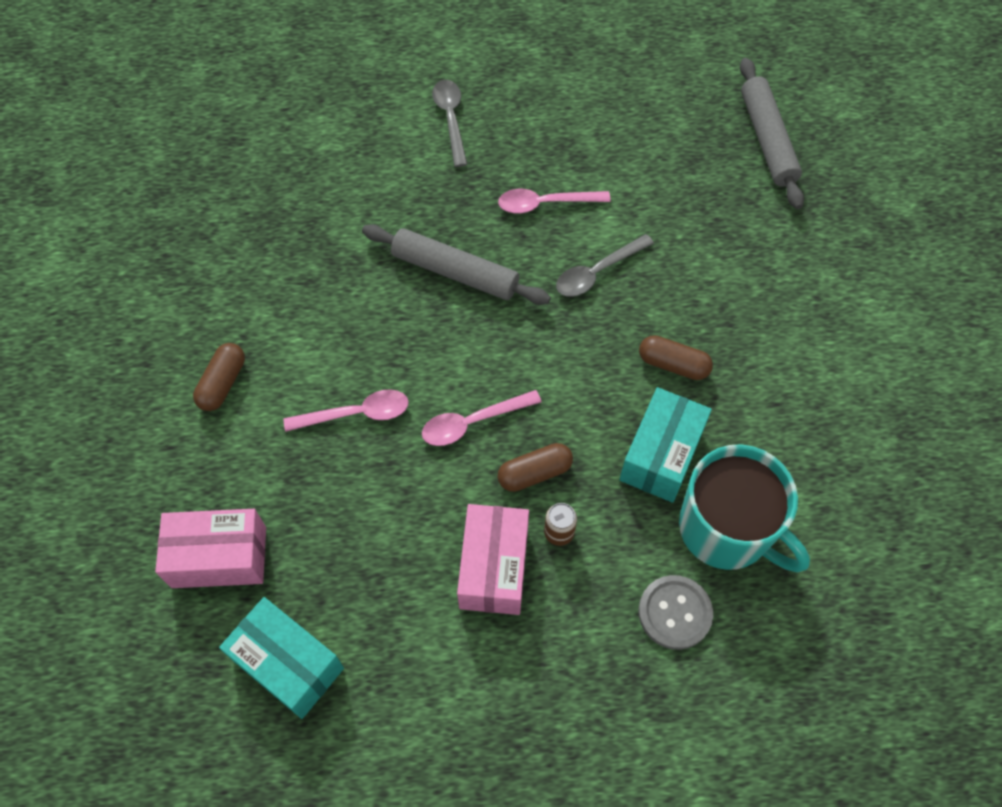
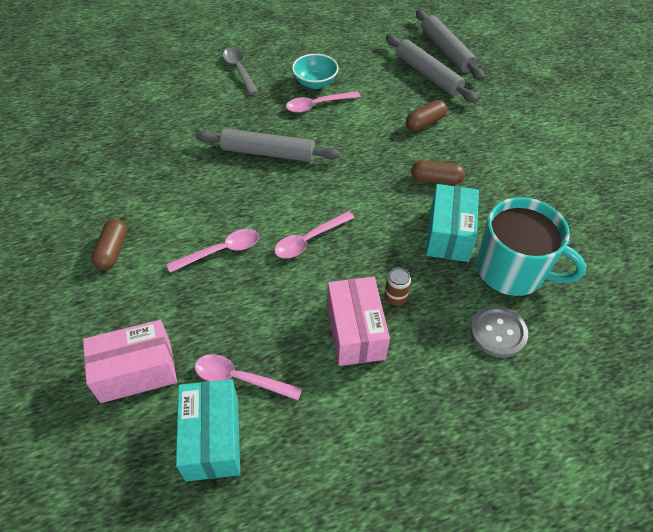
camera: 15 degrees left, 10 degrees down
(288, 664) = (212, 438): turquoise box -> turquoise box turned 60 degrees clockwise
(337, 596) = (240, 378): none -> pink spoon
(534, 473) = (364, 263): brown capsule -> brown capsule (425, 123)
(553, 163) = (315, 83): none -> turquoise bowl
(597, 272) = (365, 136): grey spoon -> none
(723, 180) = (428, 75): none -> grey rolling pin

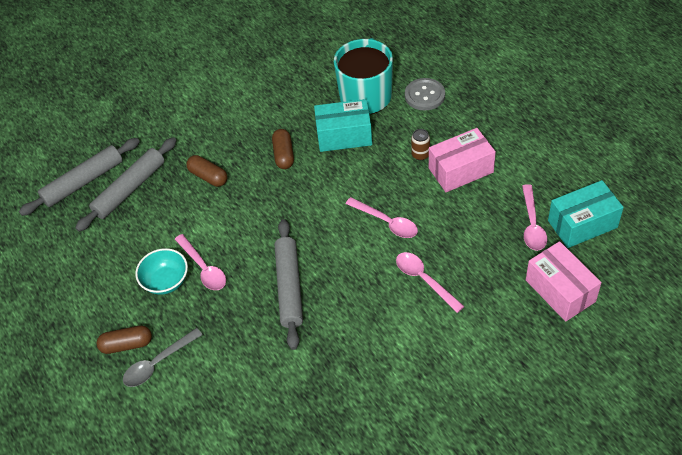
camera: 100 degrees left, 0 degrees up
(113, 251) = (460, 364): brown capsule -> brown capsule (127, 344)

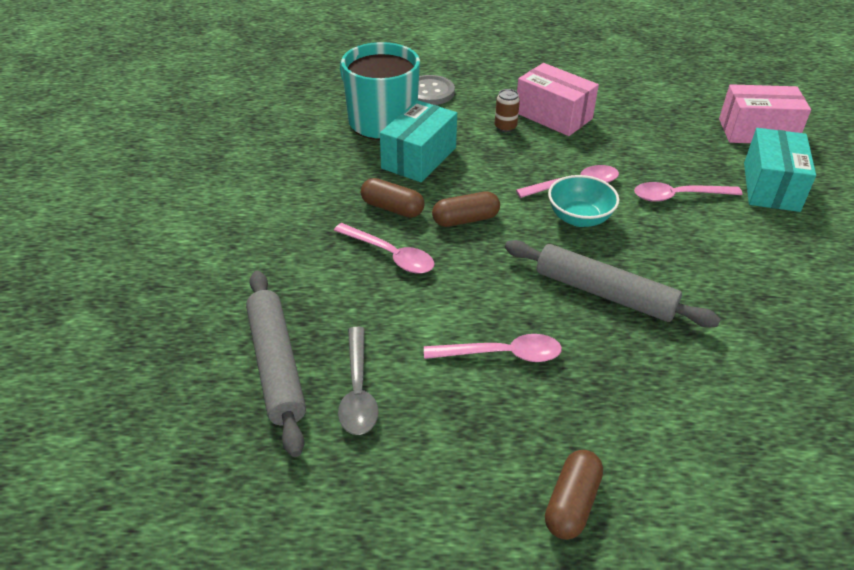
camera: 60 degrees left, 10 degrees down
(83, 182) = (195, 412): grey rolling pin -> none
(158, 363) = (635, 480): grey spoon -> grey spoon (358, 390)
(166, 281) = (489, 403): turquoise bowl -> turquoise bowl (579, 218)
(208, 176) = (350, 281): brown capsule -> brown capsule (465, 220)
(461, 170) = (553, 116): pink box -> pink box turned 60 degrees counterclockwise
(532, 224) = (662, 111): pink spoon -> pink spoon (390, 255)
(582, 224) = (686, 89): turquoise box -> turquoise box (771, 186)

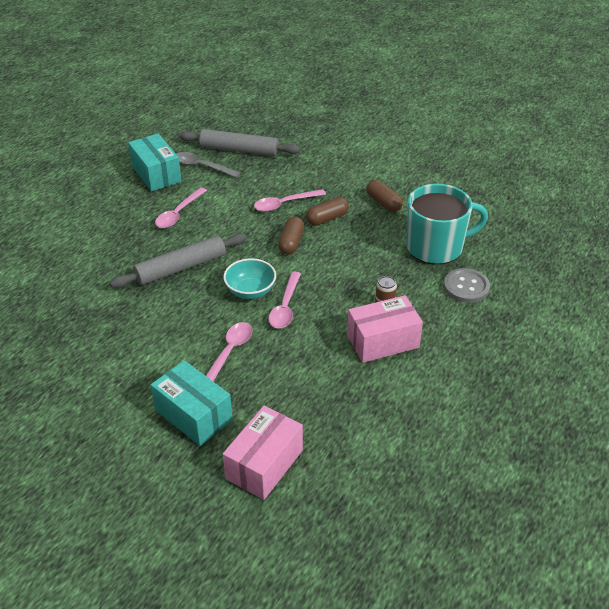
camera: 120 degrees right, 0 degrees up
(419, 158) = (374, 248): turquoise box -> turquoise box (156, 174)
(571, 503) = (88, 199): brown capsule -> brown capsule (383, 203)

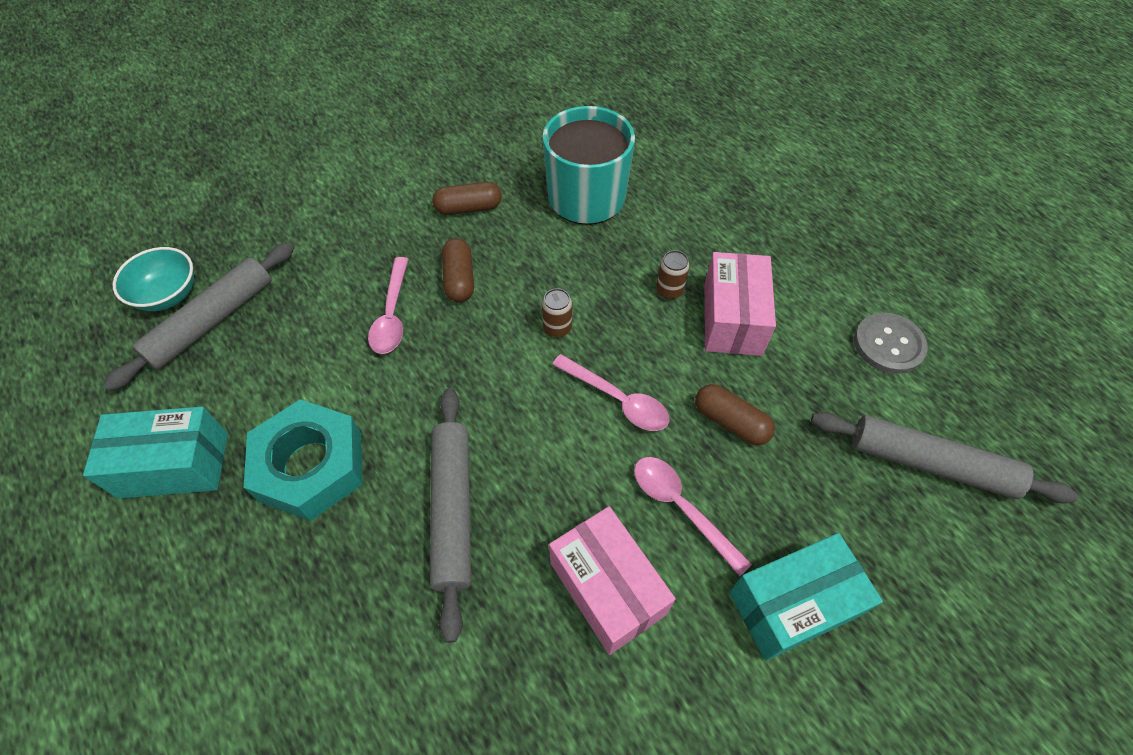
camera: 65 degrees left, 15 degrees up
(178, 213) = (311, 466): pink spoon -> turquoise nut
(202, 166) = (211, 388): grey spoon -> none
(250, 291) = (561, 431): turquoise bowl -> turquoise bowl (168, 295)
(264, 464) = (911, 540): pink box -> pink box (607, 588)
(291, 242) = (484, 340): brown capsule -> brown capsule (730, 422)
(320, 267) = (557, 328): none -> brown can
(329, 466) = (930, 463): none -> grey rolling pin
(466, 287) = (673, 201): grey button -> grey button (888, 344)

